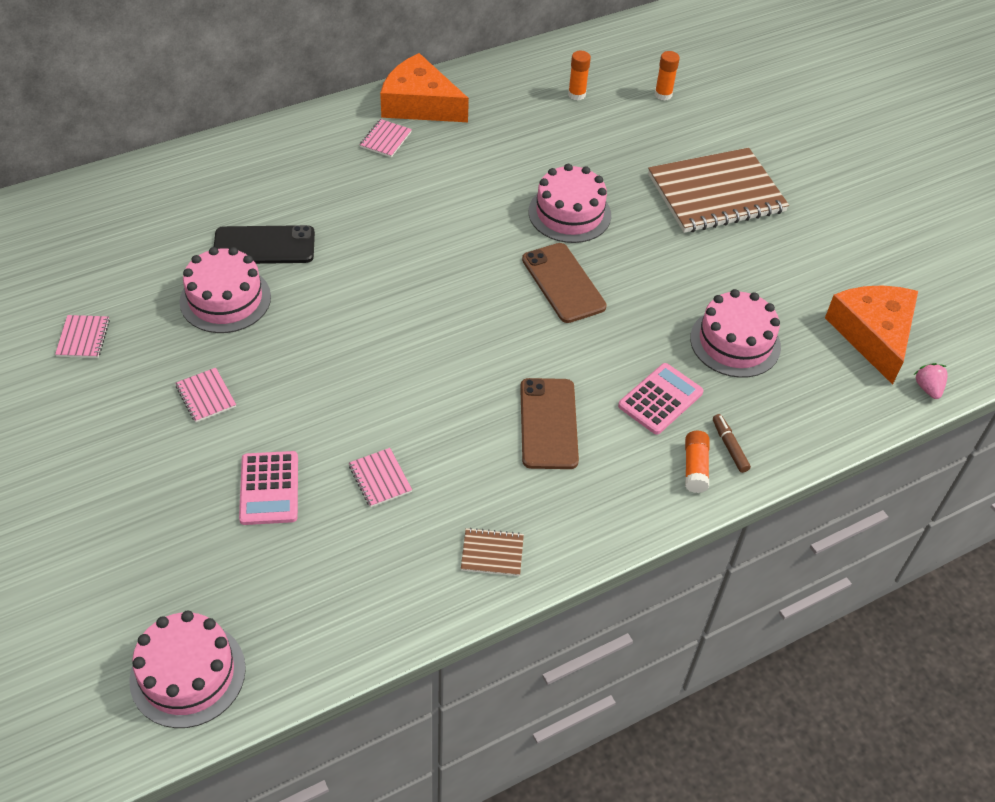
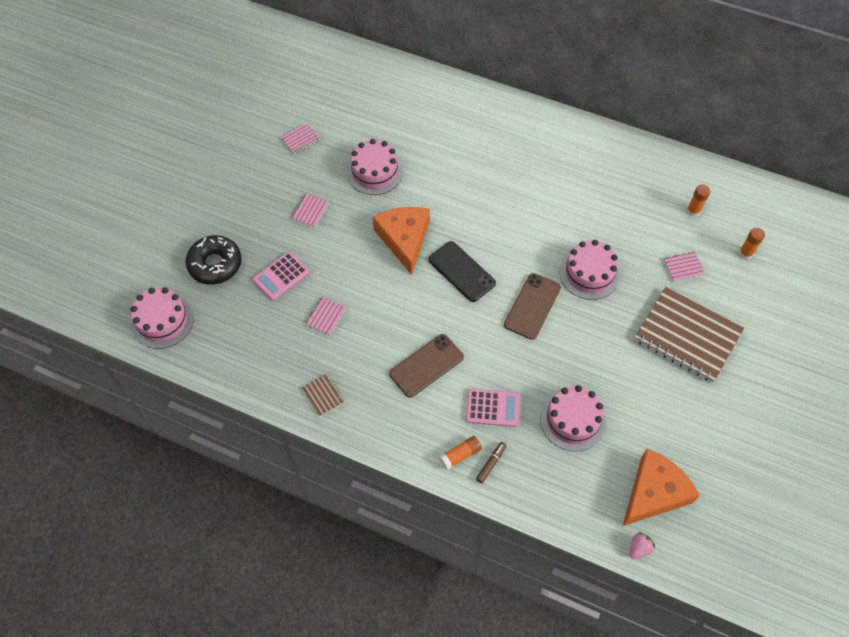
camera: 55 degrees right, 10 degrees up
(166, 551) = (215, 264): none -> black donut
(264, 245) = (424, 160): black phone -> black phone (461, 271)
(385, 139) = (553, 151): pink notebook -> pink notebook (683, 267)
(419, 104) = (598, 145): orange cheese -> orange cheese (404, 239)

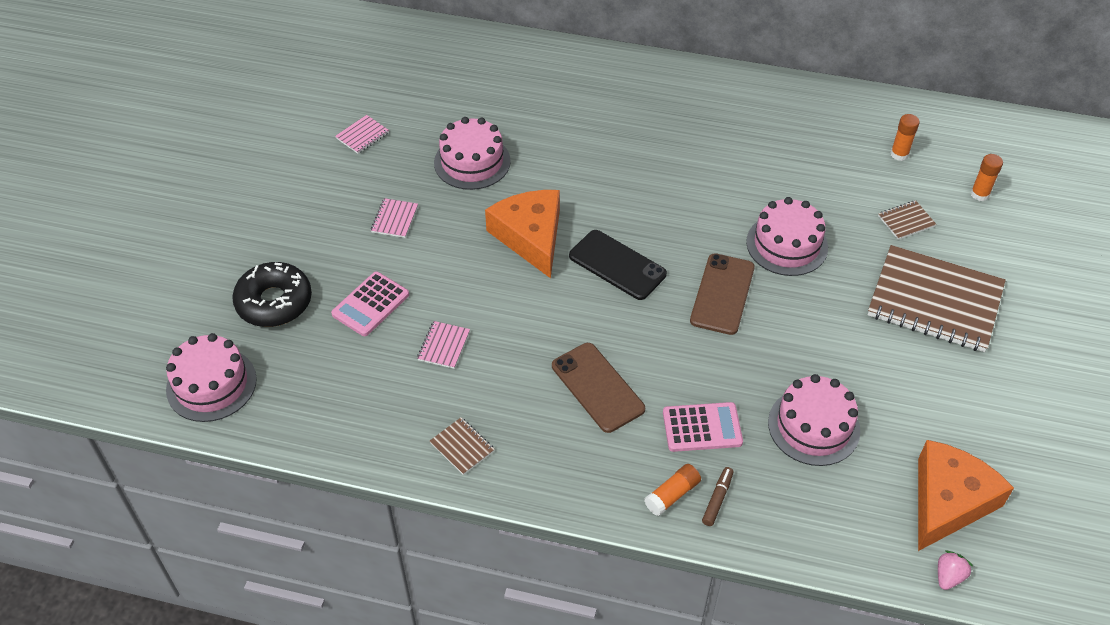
camera: 10 degrees left, 10 degrees down
(426, 365) = (597, 387): brown phone -> brown phone turned 75 degrees counterclockwise
(683, 267) = (906, 221): pink notebook -> brown notebook

